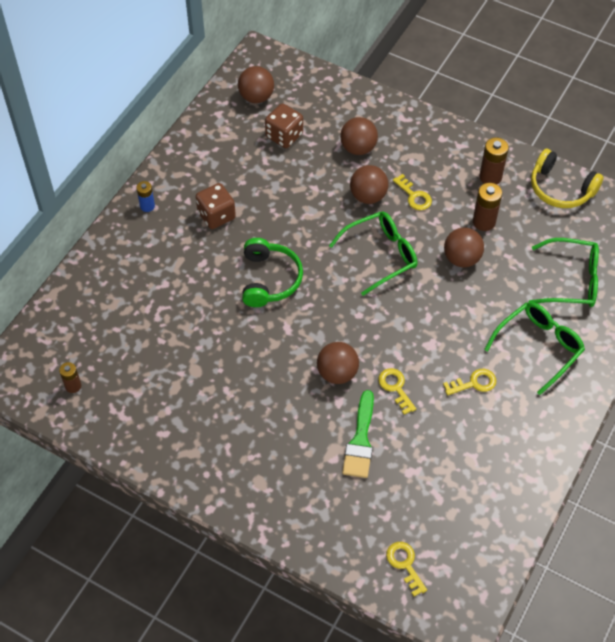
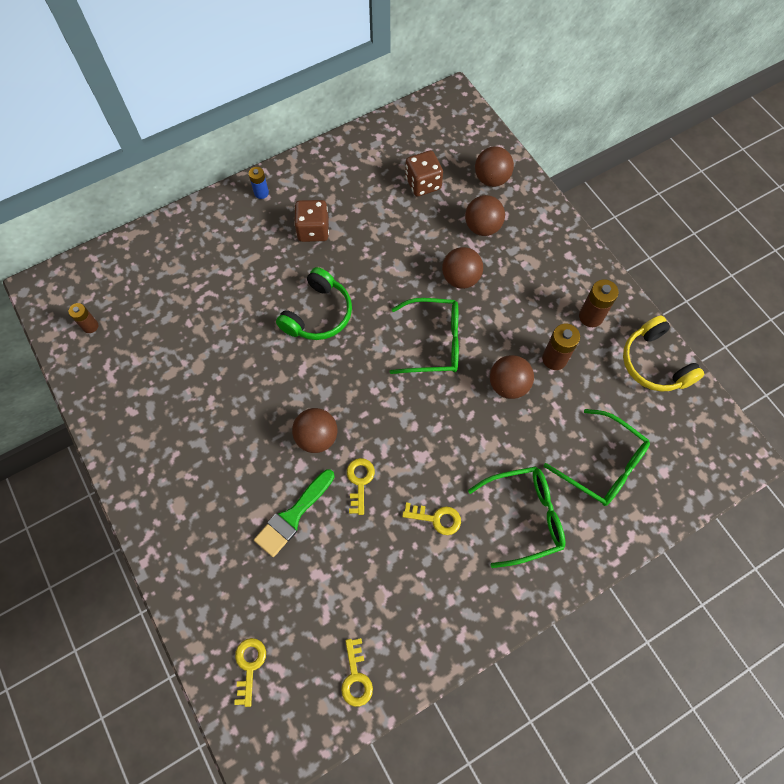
camera: 30 degrees right, 10 degrees up
(256, 97) = (423, 136): brown ball -> brown ball (491, 179)
(414, 196) = (504, 299): yellow key -> yellow key (356, 677)

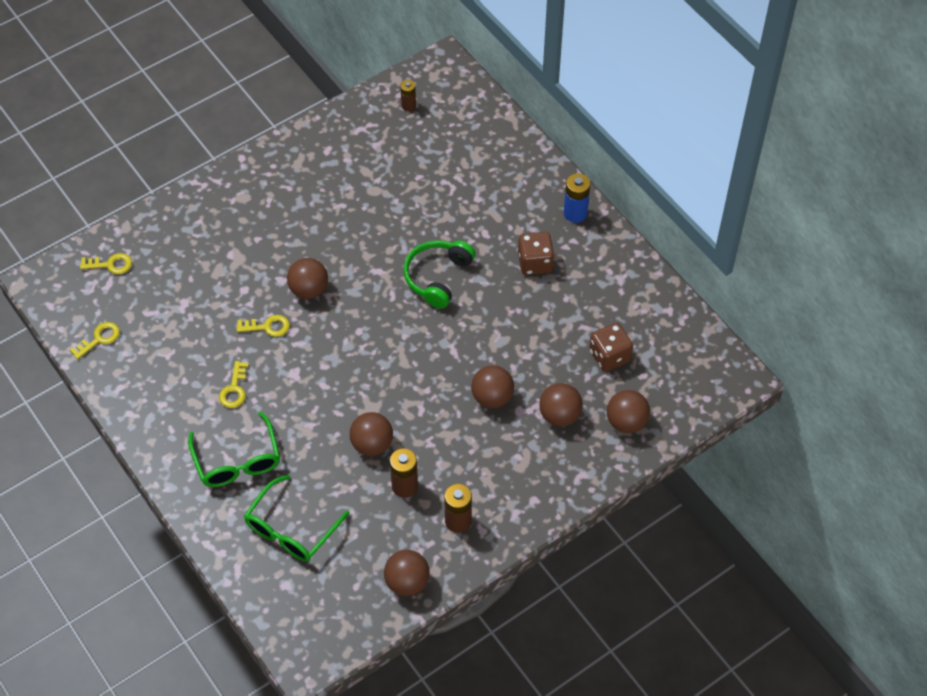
camera: 85 degrees right, 10 degrees down
(261, 193) = (575, 213): blue battery -> blue battery, size x1.55
(293, 516) = (235, 280): green brush -> none
(318, 314) = (438, 277): green headphones -> green headphones turned 90 degrees clockwise
(356, 677) = (99, 339): yellow key -> yellow key turned 150 degrees clockwise
(433, 342) = (415, 377): green glasses -> none
(654, 363) = (407, 582): yellow headphones -> brown ball

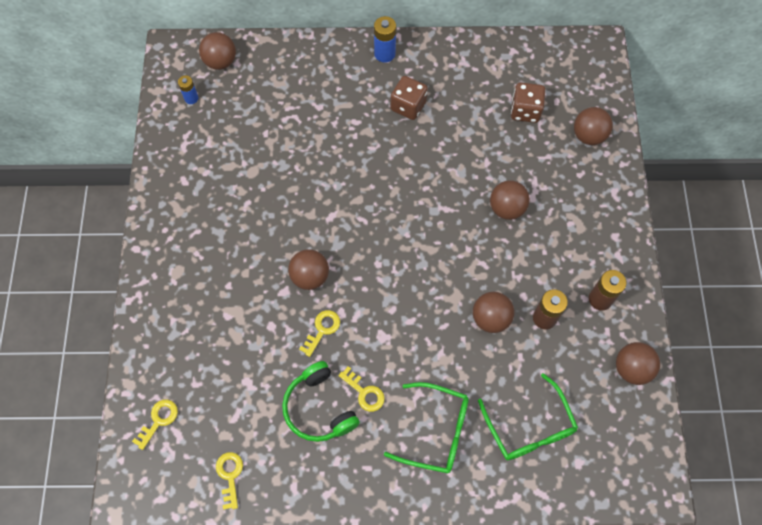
camera: 55 degrees left, 10 degrees up
(408, 105) = (191, 98): brown battery -> blue battery
(438, 277) = (370, 178): green headphones -> green headphones (319, 408)
(559, 415) = (553, 174): brown ball -> brown ball (220, 62)

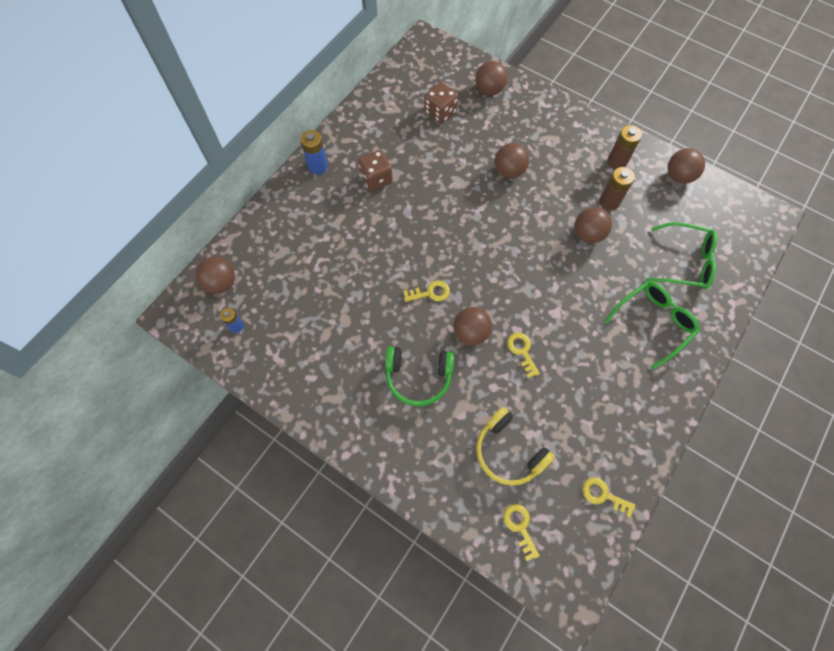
camera: 55 degrees left, 0 degrees up
(219, 373) = (508, 452): none -> yellow headphones
(319, 408) = (586, 392): green headphones -> green headphones (418, 377)
(364, 392) = (593, 352): yellow key -> yellow key (430, 293)

